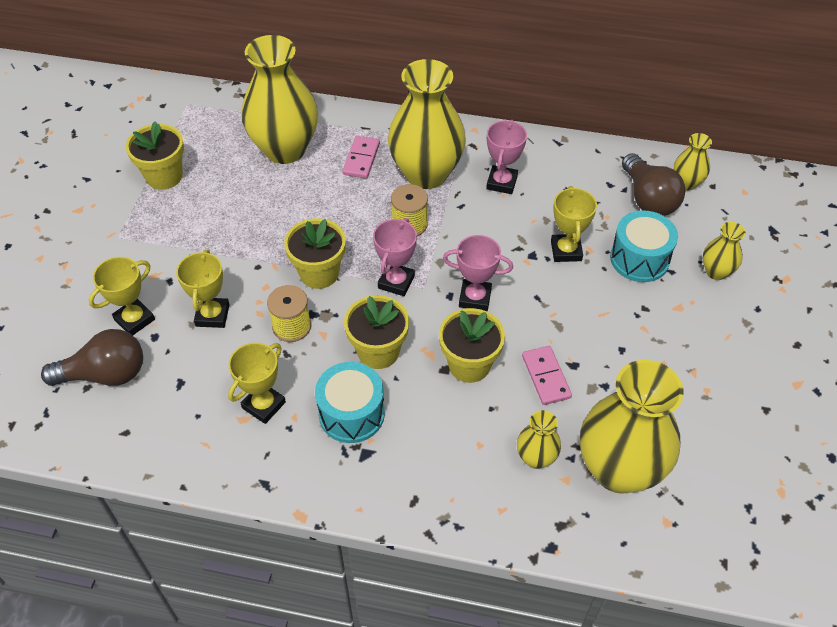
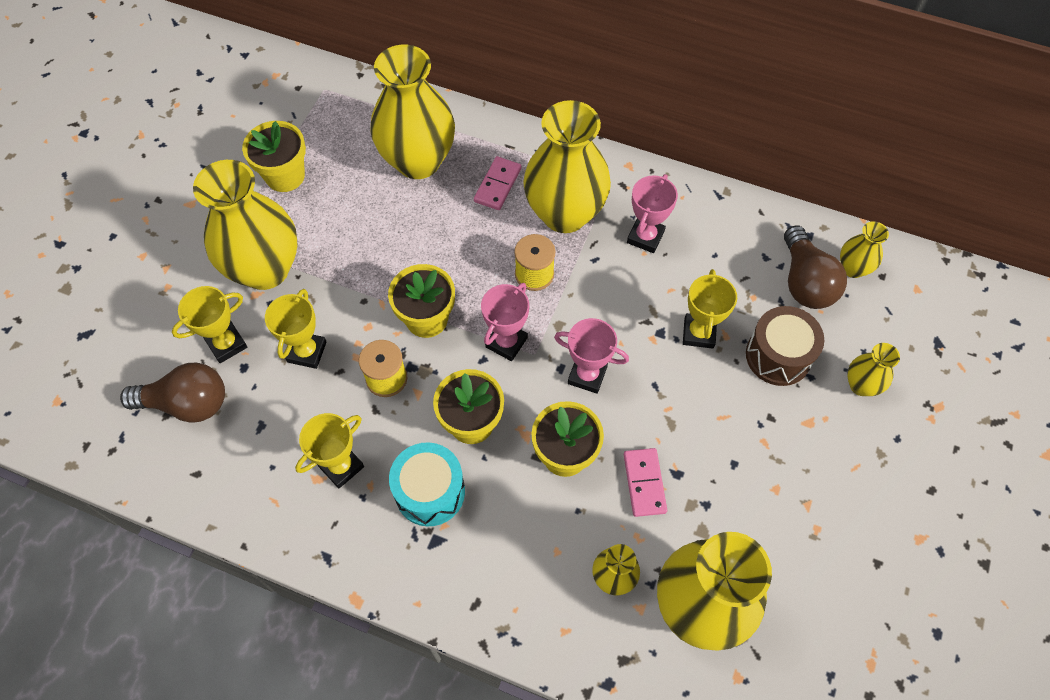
camera: 10 degrees right, 10 degrees up
(160, 253) = (265, 269): none -> yellow vase
(639, 259) = (778, 356): turquoise drum -> brown drum

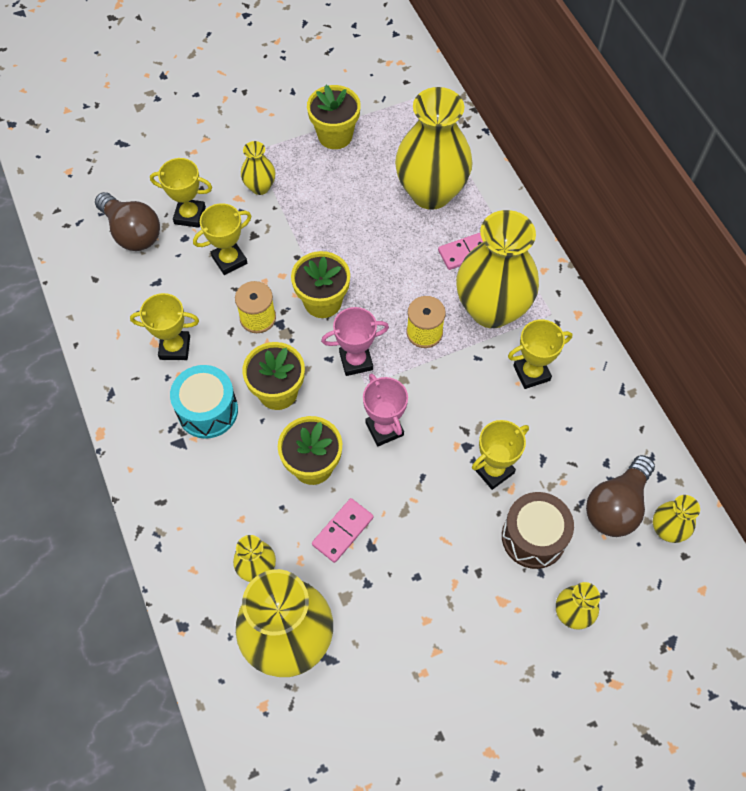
camera: 45 degrees right, 0 degrees up
(265, 269) = (260, 187): yellow vase -> yellow vase, size x0.46
(645, 237) = (531, 373): pink trophy -> yellow trophy

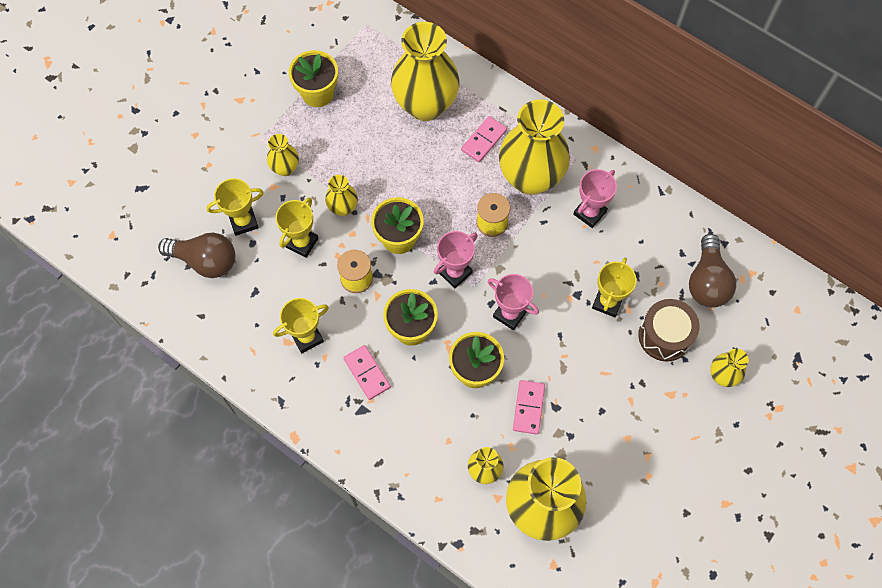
camera: 30 degrees left, 5 degrees up
(207, 410) = (367, 373): turquoise drum -> pink domino
(531, 373) = (589, 213): yellow trophy -> pink trophy
(667, 530) = (750, 280): yellow vase -> yellow vase (343, 208)

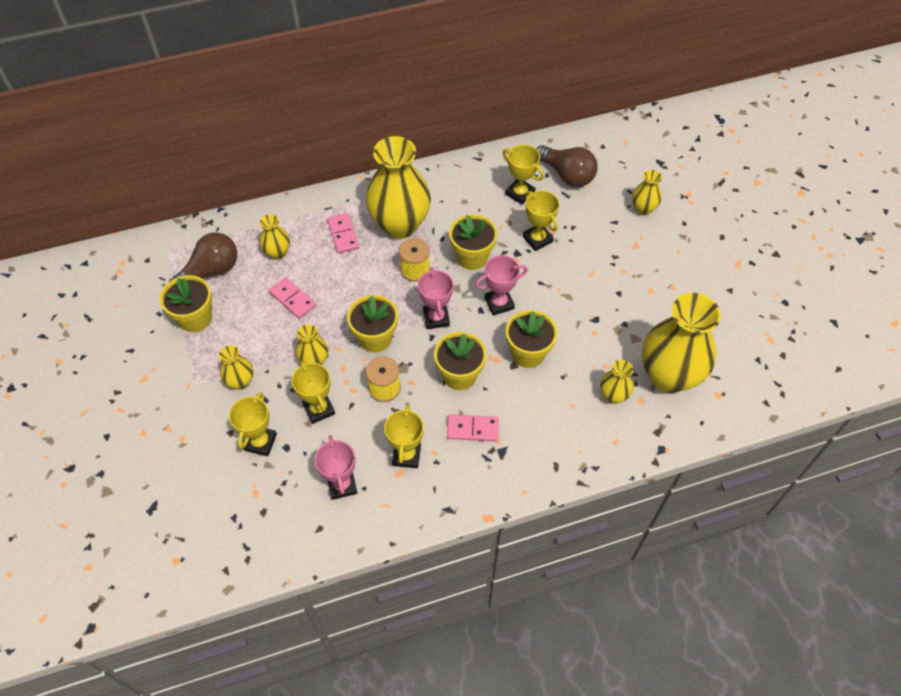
camera: 55 degrees left, 10 degrees down
(205, 261) = (270, 495): brown light bulb -> brown light bulb (210, 271)
(425, 105) = (277, 253): yellow vase -> yellow vase, size x0.46
(528, 408) = (583, 336): pink domino -> pink domino (293, 299)
(542, 260) = (472, 257): none -> yellow flower pot
(589, 213) = (459, 207): pink trophy -> pink trophy (342, 485)
(649, 254) = (520, 193): none -> yellow trophy
(664, 336) = (589, 222): brown drum -> none

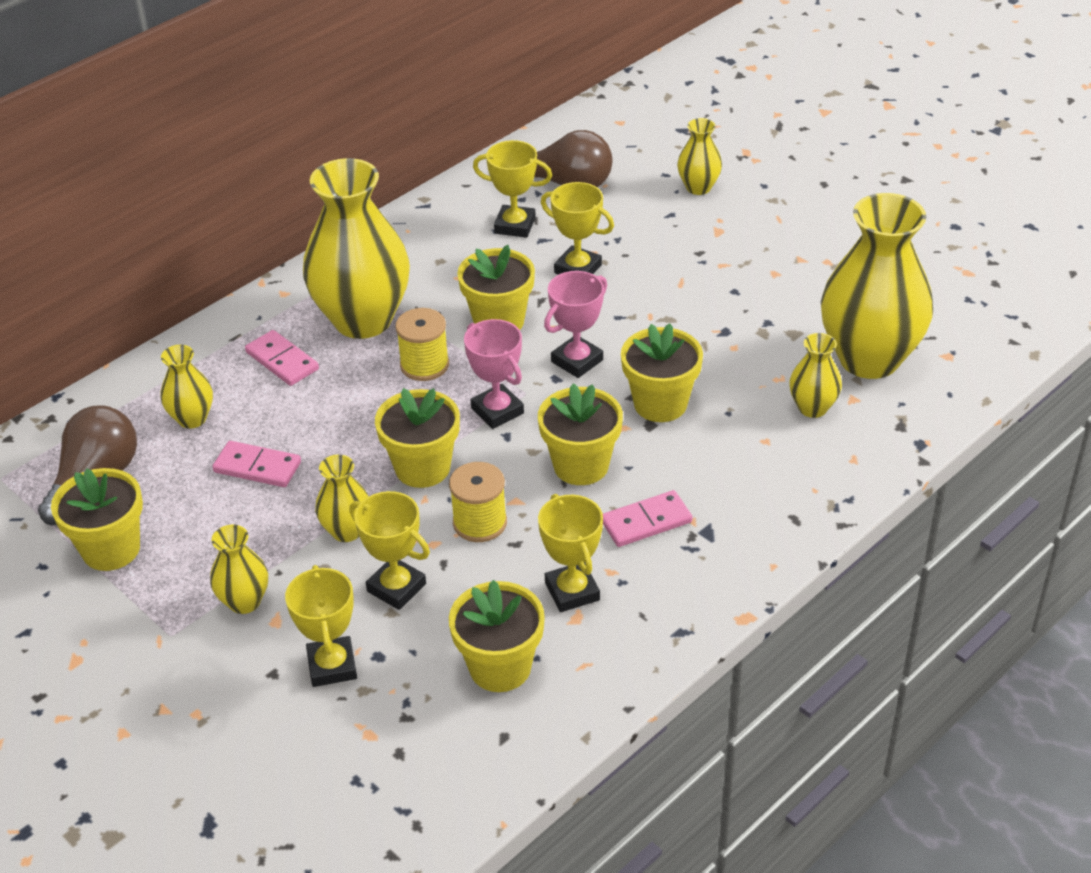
camera: 25 degrees left, 15 degrees down
(342, 485) = (500, 667): pink trophy -> yellow flower pot

